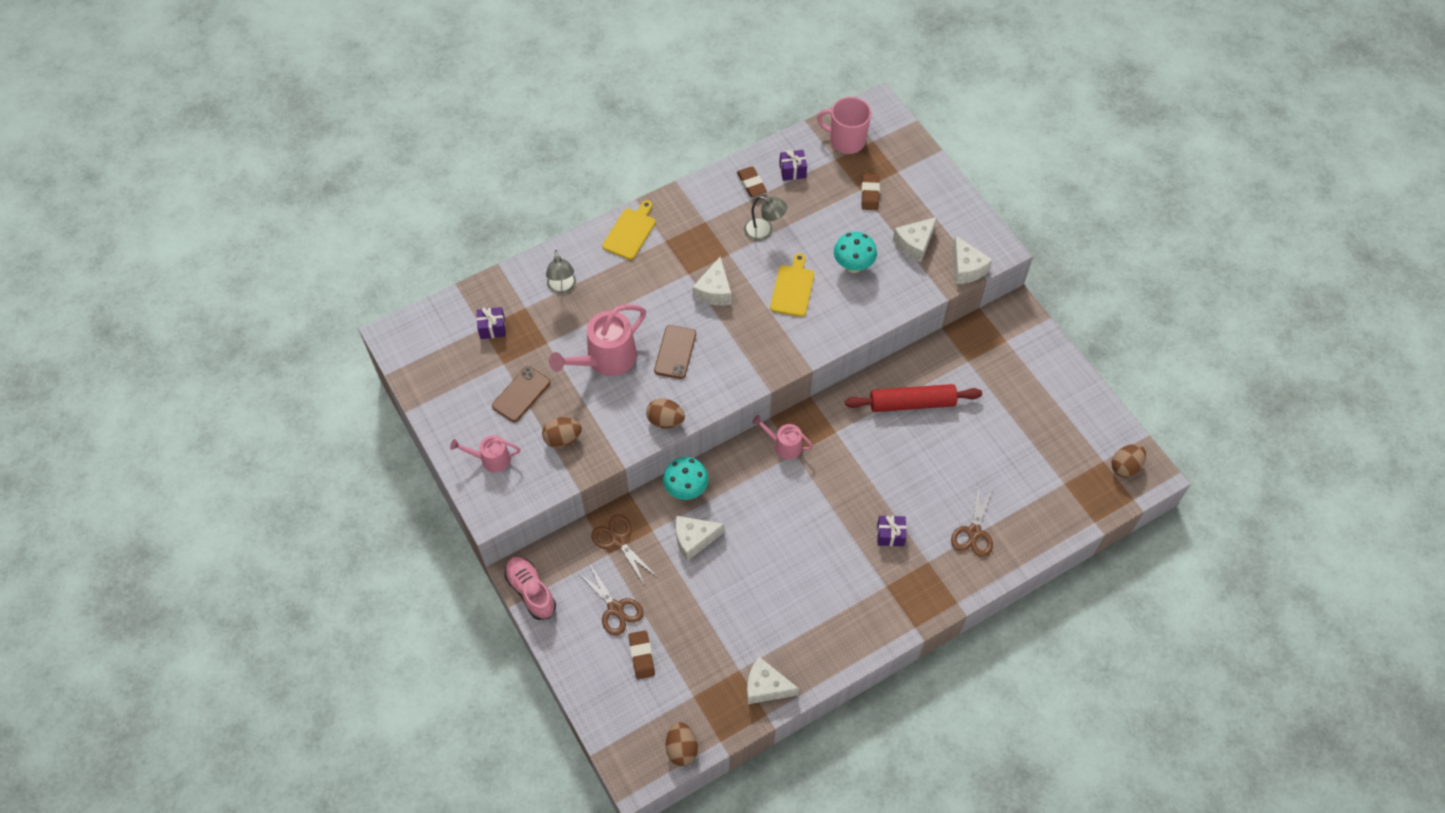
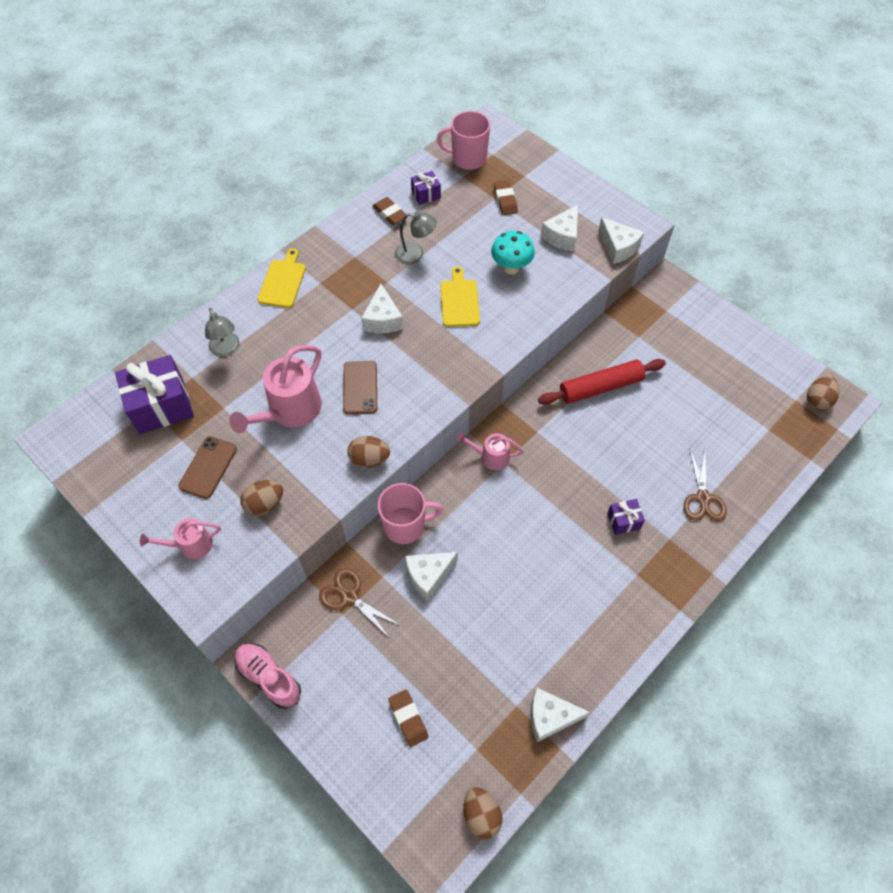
camera: 15 degrees left, 0 degrees up
(492, 328) = (161, 406): purple gift -> purple gift, size x2.02
(615, 608) = (365, 672): brown scissors -> none
(686, 490) = (405, 525): turquoise mushroom -> pink mug

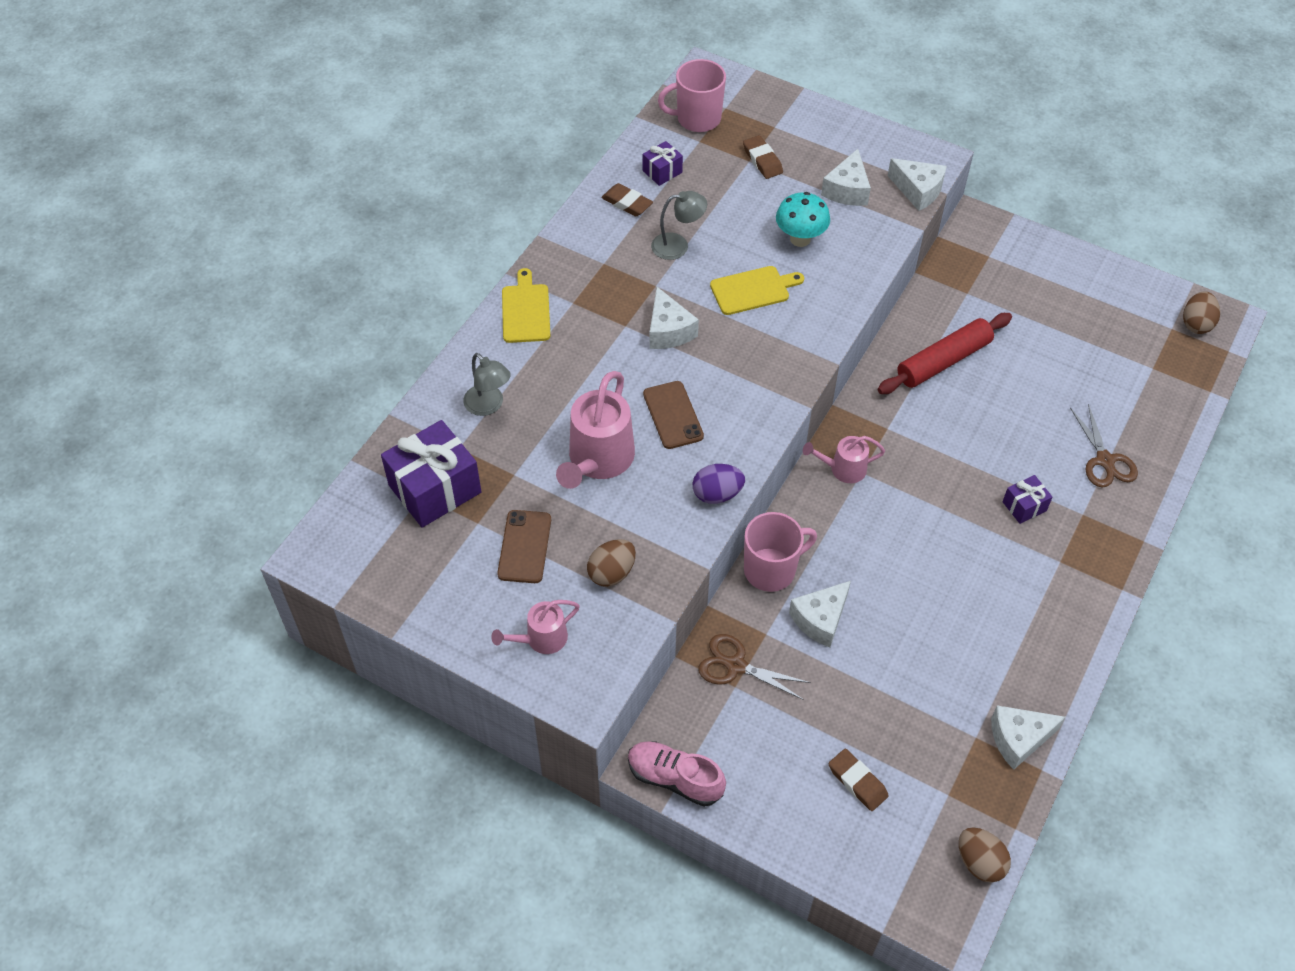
camera: 15 degrees left, 5 degrees down
(369, 459) = (717, 494): brown egg -> purple egg
(459, 301) = (753, 290): yellow cutting board -> yellow cutting board turned 90 degrees clockwise

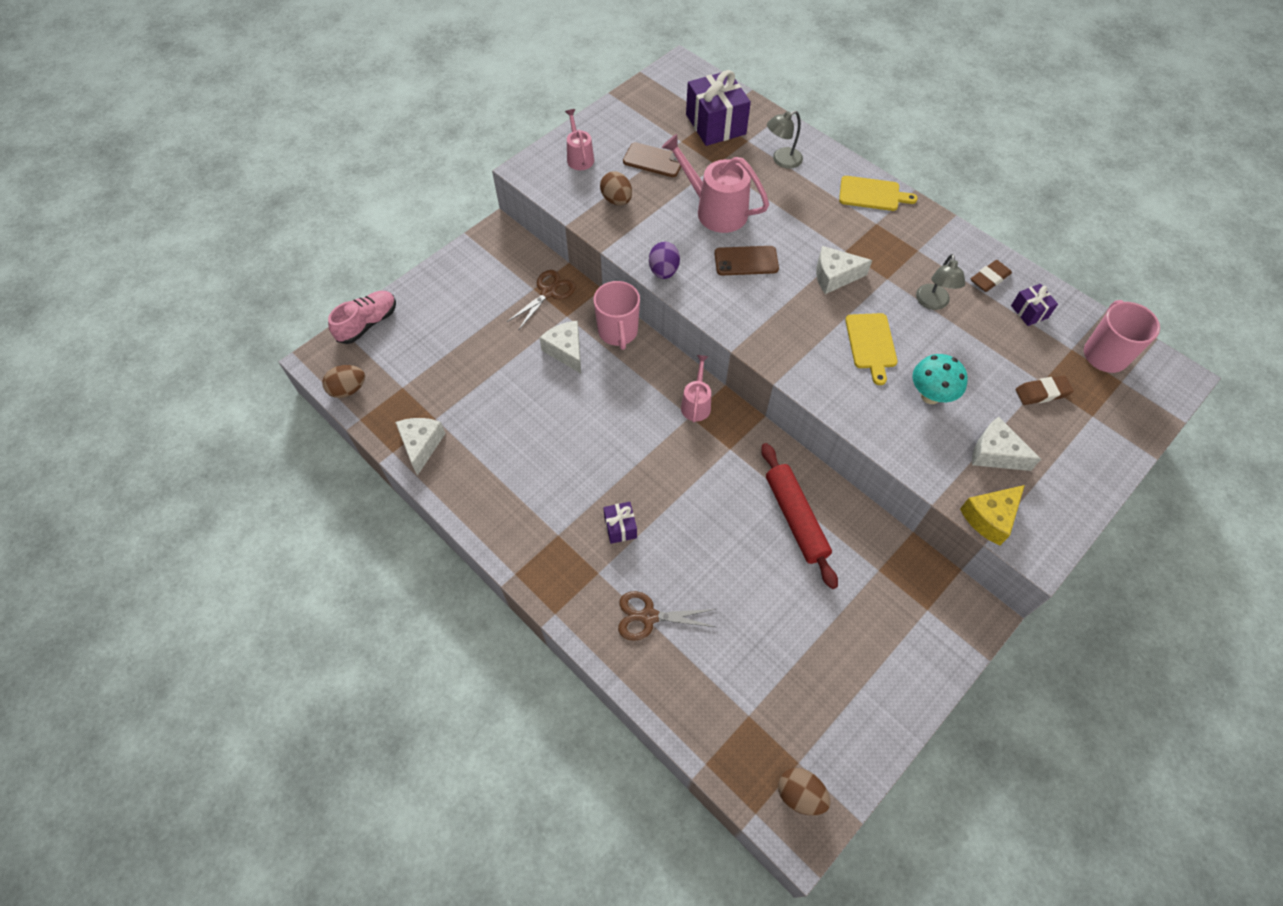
camera: 105 degrees right, 5 degrees up
(674, 778) = (482, 243): pink shoe -> pink shoe (368, 323)
(857, 782) = (435, 337): brown eraser -> none
(918, 191) = (989, 518): white cheese -> yellow cheese

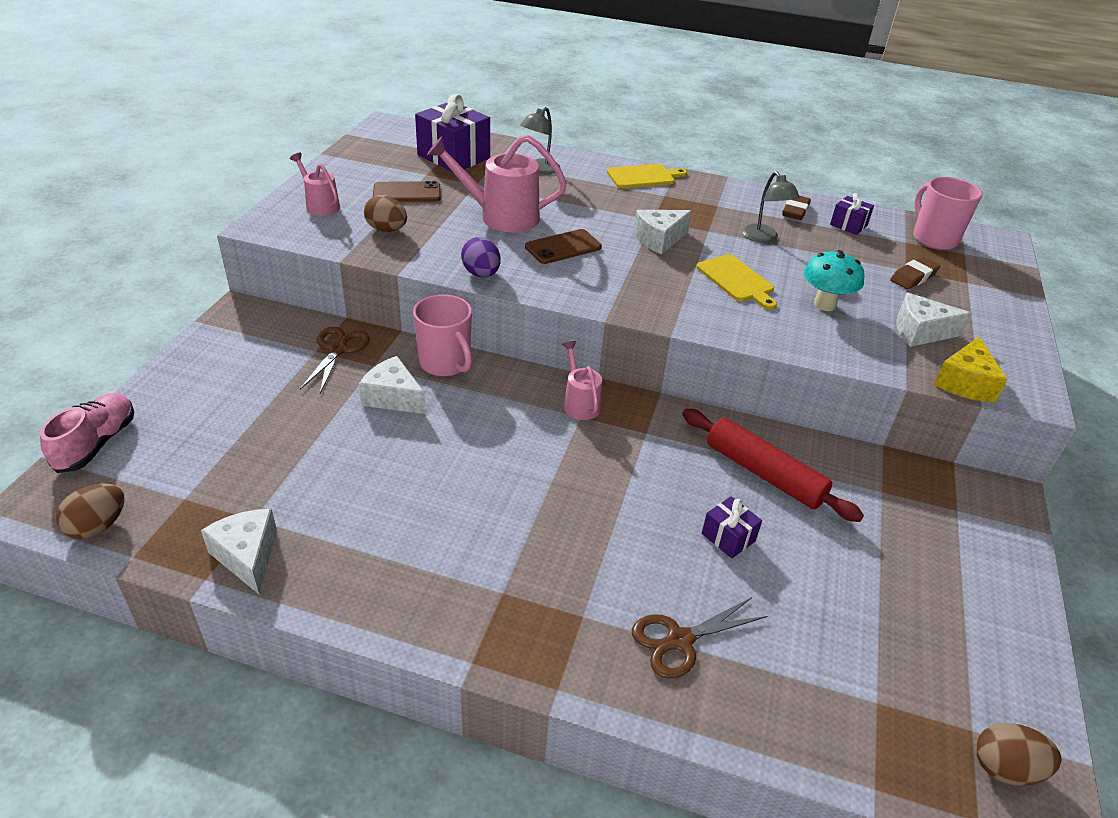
camera: 30 degrees left, 20 degrees down
(620, 527) = (577, 554): purple gift -> purple gift (728, 537)

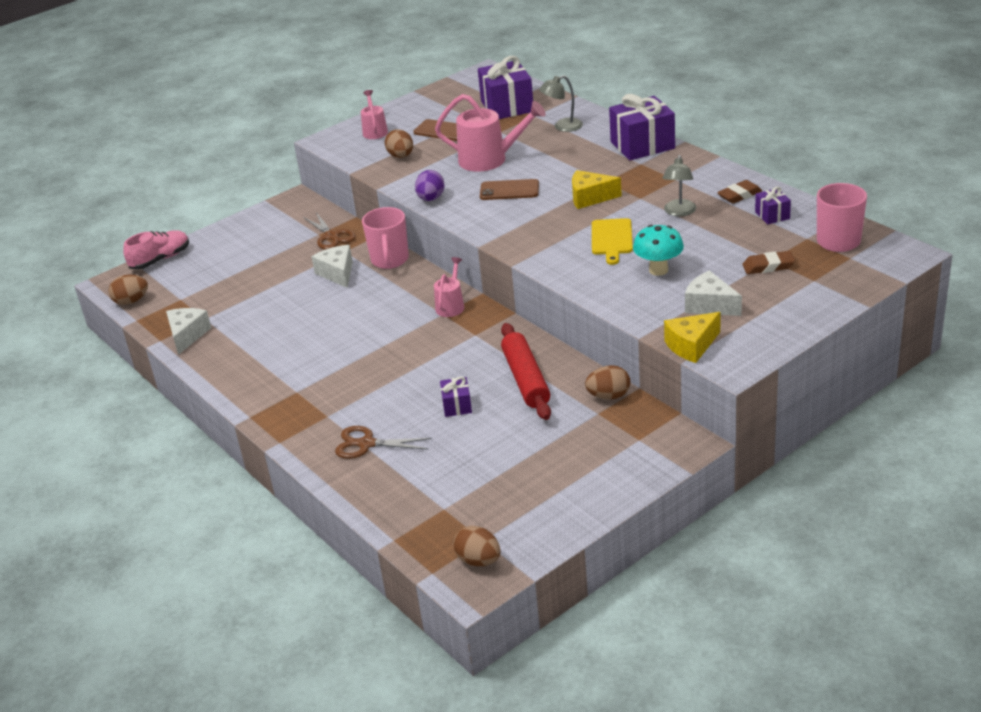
camera: 40 degrees right, 5 degrees down
(337, 349) = (331, 236): brown scissors -> brown scissors turned 105 degrees clockwise
(500, 216) = (490, 159): pink watering can -> pink watering can turned 150 degrees clockwise
(643, 177) = (642, 145): yellow cutting board -> purple gift
(659, 239) = (590, 198): white cheese -> yellow cheese
(868, 466) = (609, 396): none -> brown egg

